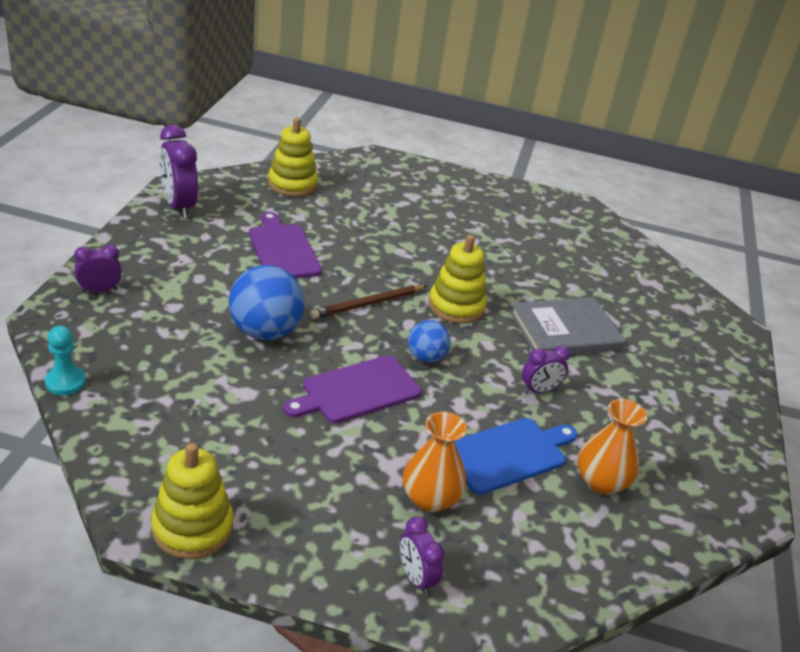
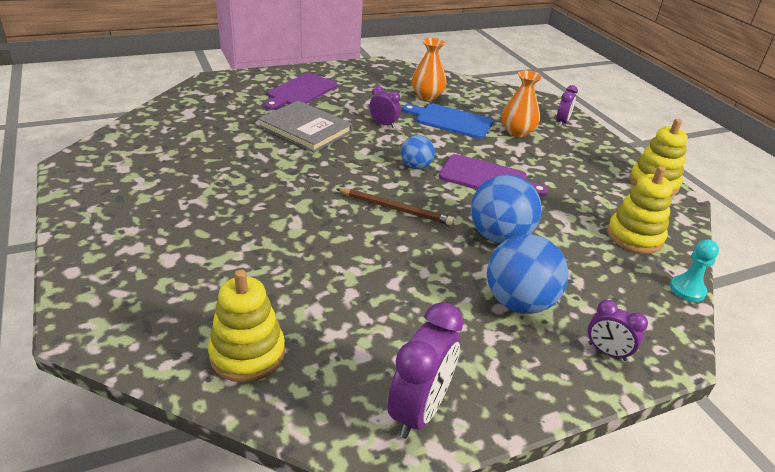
camera: 125 degrees left, 0 degrees up
(190, 288) = (519, 302): none -> blue ball
(283, 249) = (387, 286): purple cutting board -> purple cutting board (300, 91)
(456, 306) = (339, 173): yellow stacking toy -> yellow stacking toy (634, 236)

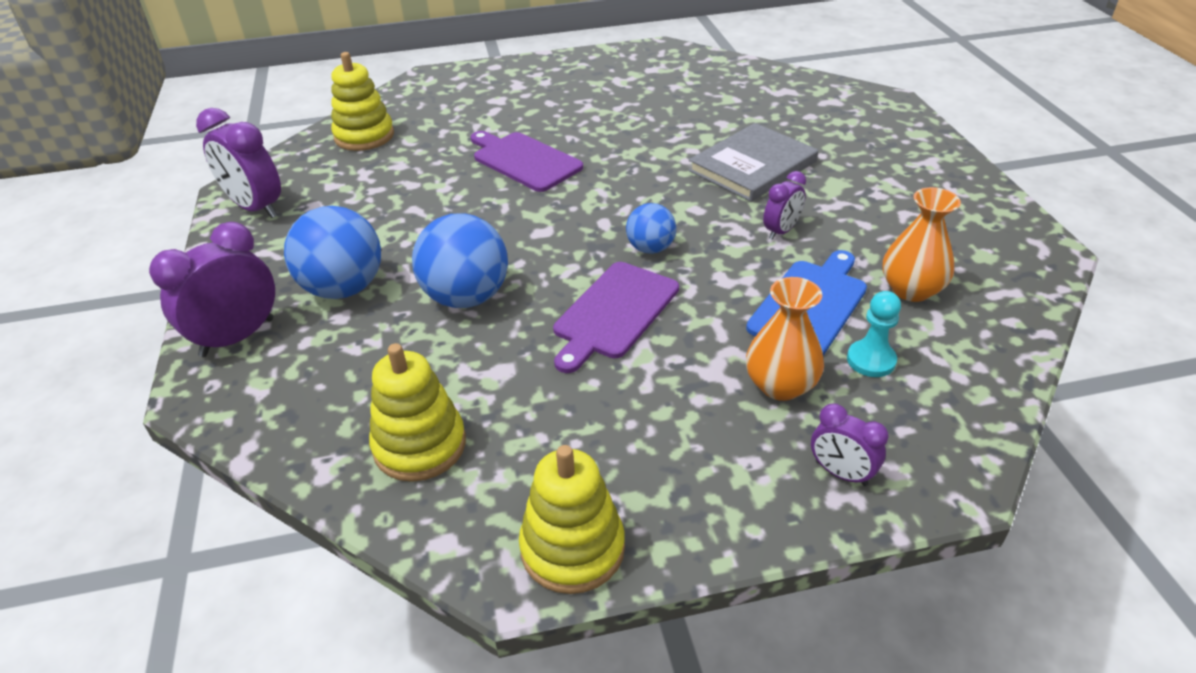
camera: 105 degrees right, 5 degrees up
(300, 91) = (877, 164): purple cutting board -> purple cutting board (524, 160)
(395, 209) = (547, 222): brown pencil -> none
(607, 352) = (237, 337): purple clock -> purple clock, size x1.75
(687, 290) = (282, 460): turquoise pawn -> turquoise pawn (871, 360)

